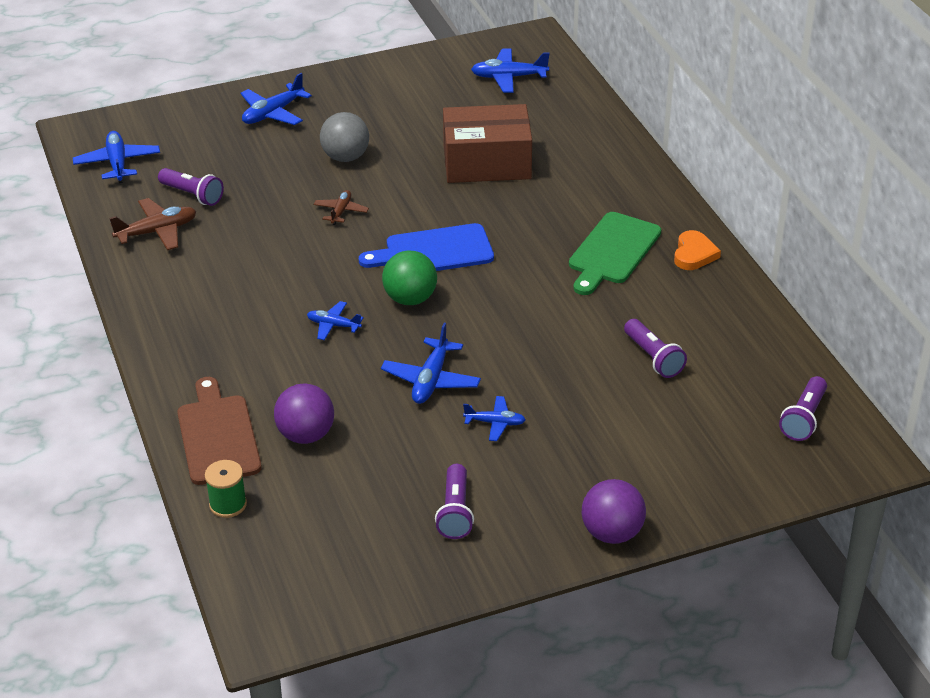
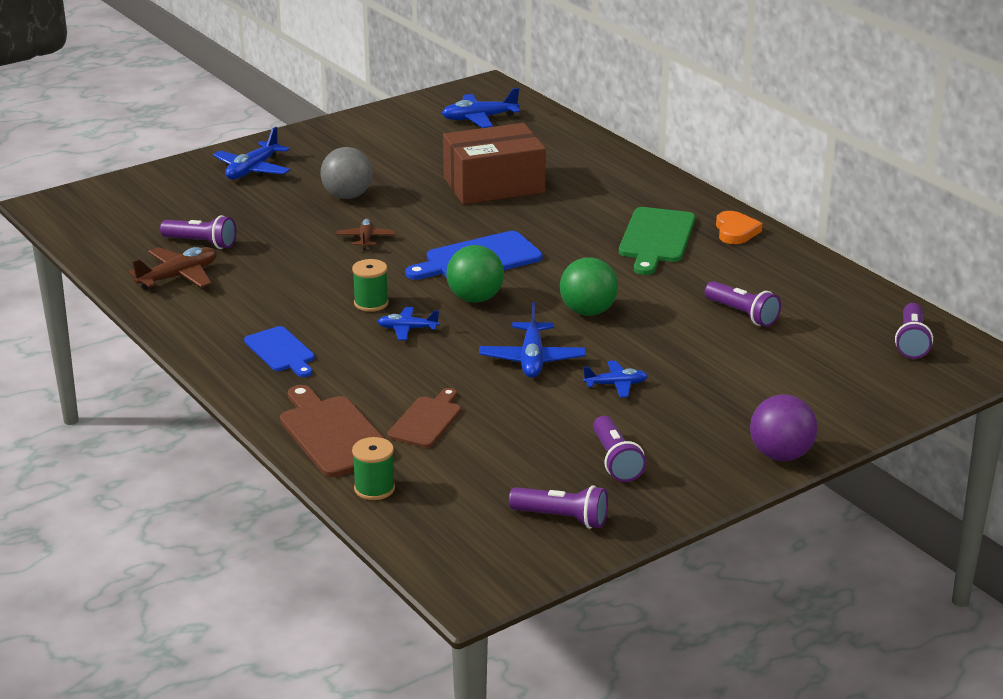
camera: 15 degrees left, 10 degrees down
(117, 163) = (106, 227): blue plane -> none
(211, 333) = (281, 351): none -> blue cutting board
(306, 435) = (426, 420): purple ball -> brown cutting board
(313, 289) = (371, 303): none -> green spool
(378, 569) = (562, 518): none -> purple flashlight
(508, 331) = (588, 311): none -> green ball

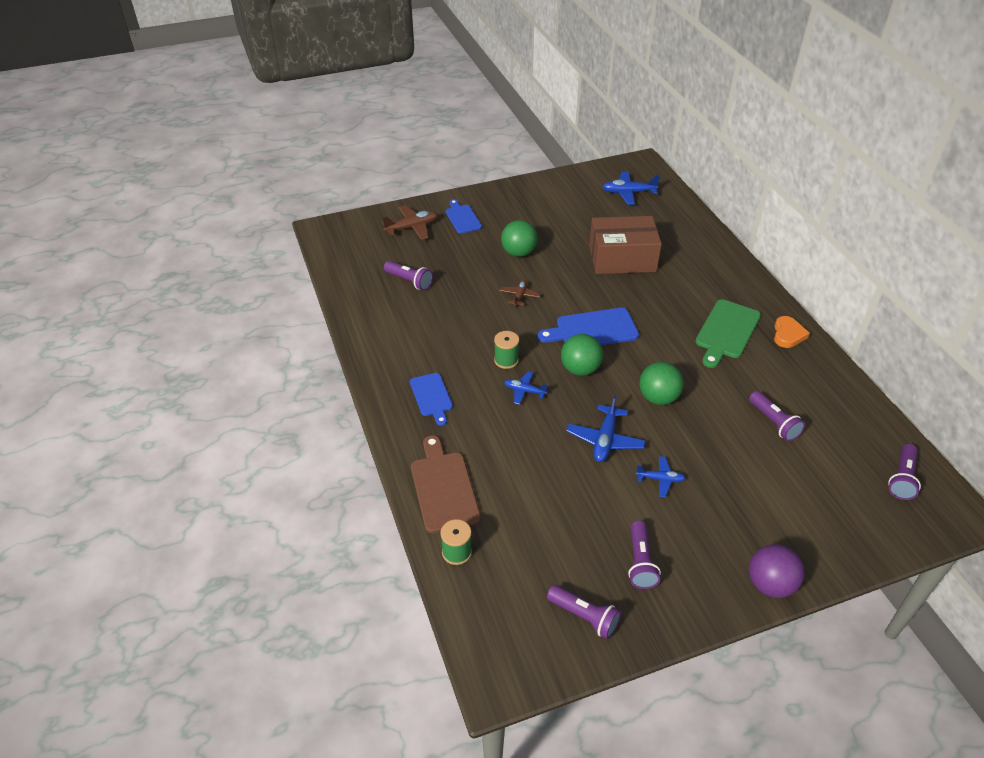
camera: 15 degrees right, 15 degrees up
(178, 276) = (385, 310): brown plane -> brown plane (412, 227)
(252, 170) = (462, 218): blue plane -> blue cutting board
(347, 196) = (518, 253): grey ball -> green ball
(426, 420) = (513, 488): brown cutting board -> none

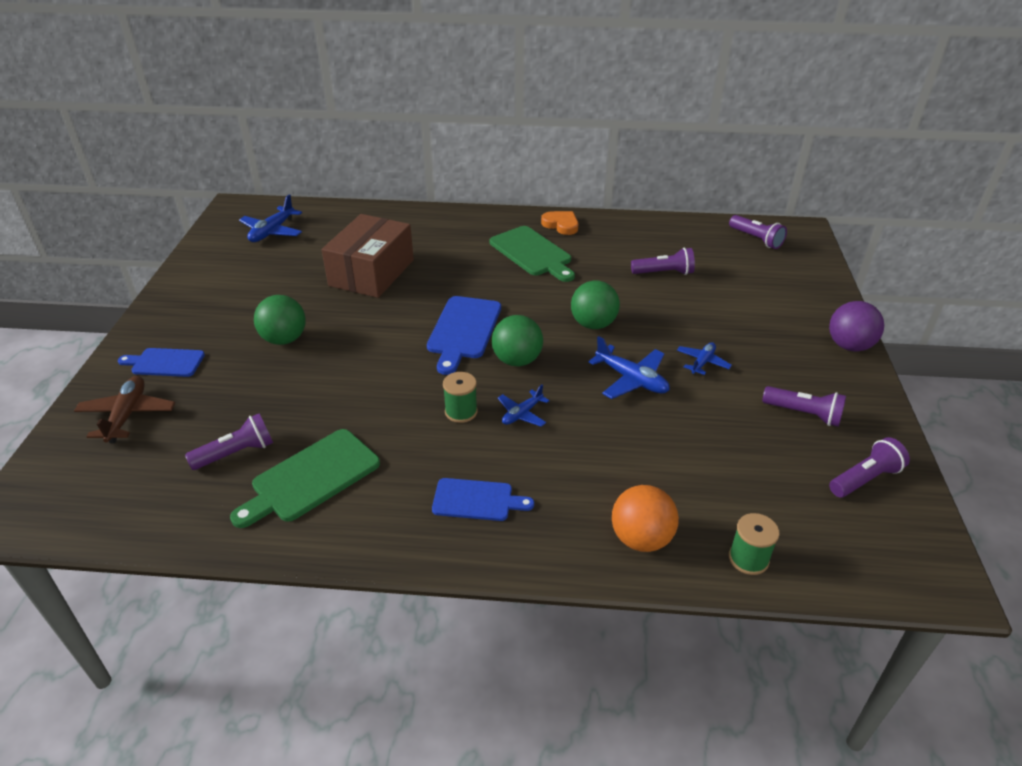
camera: 65 degrees left, 5 degrees down
(408, 319) = (311, 477): none -> green cutting board
(444, 488) = (641, 538): brown cutting board -> orange ball
(520, 296) = (361, 364): brown plane -> none

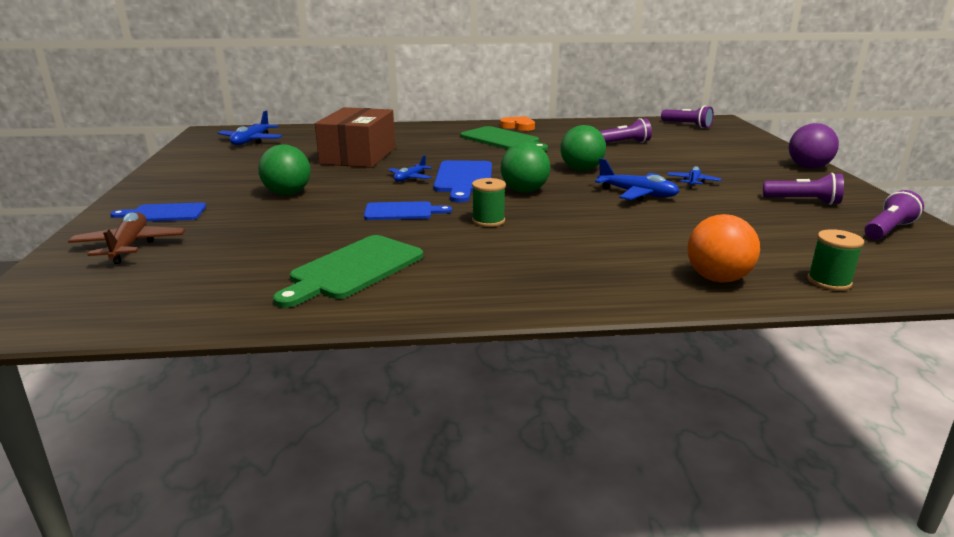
camera: 10 degrees left, 15 degrees down
(236, 453) = (263, 260): purple flashlight -> none
(476, 500) = (537, 269): blue cutting board -> blue cutting board (402, 212)
(522, 414) = (549, 218): blue plane -> blue plane (410, 178)

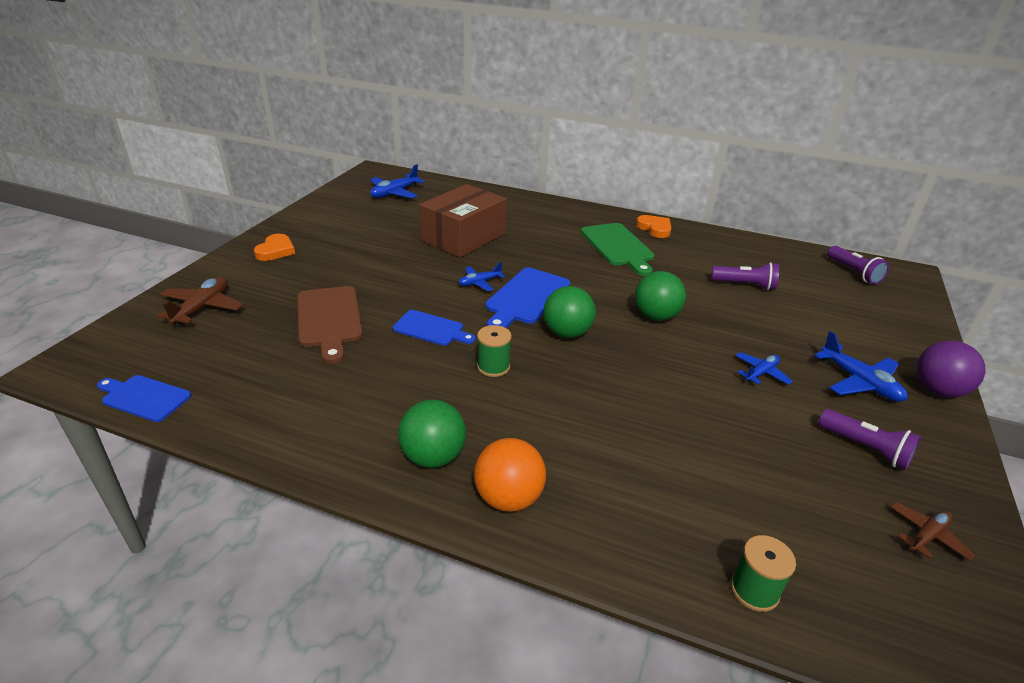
camera: 25 degrees right, 10 degrees up
(164, 213) = (255, 274): blue cutting board -> blue cutting board (144, 397)
(167, 195) = (275, 250): none -> orange heart
(287, 193) = (362, 275): green ball -> green ball (433, 457)
(290, 226) = (329, 319): none -> brown cutting board
(353, 269) = (327, 393): green cutting board -> none
(637, 194) = (678, 374): blue plane -> blue plane (859, 382)
(717, 278) = (634, 534): orange ball -> orange ball (508, 498)
(888, 230) = (927, 536): purple flashlight -> brown plane

